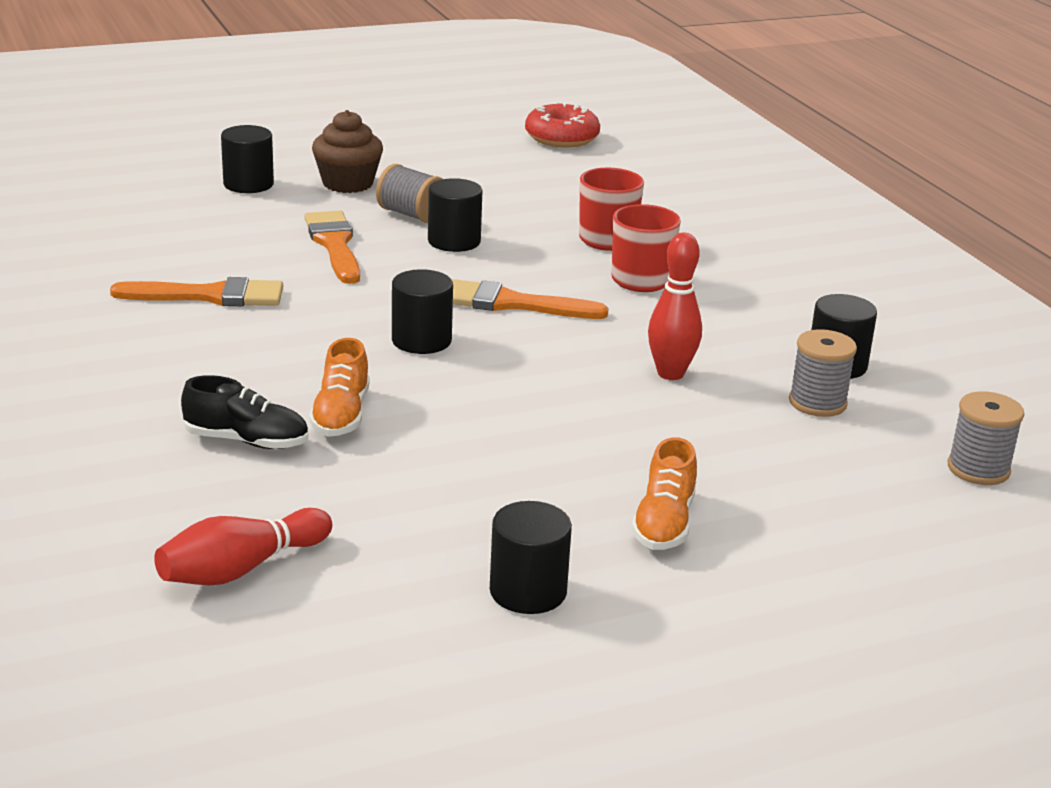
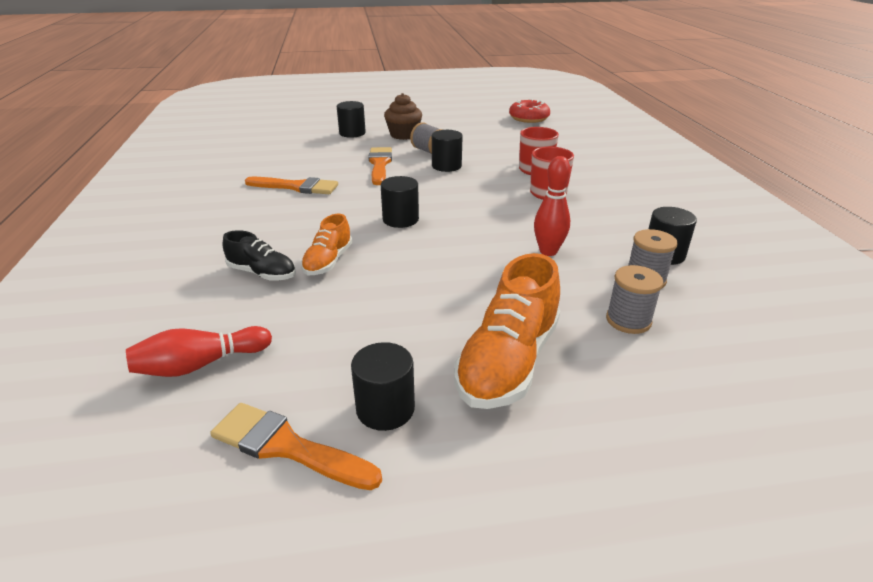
camera: 15 degrees right, 5 degrees up
(511, 303) = (464, 201): orange brush -> orange brush (287, 447)
(664, 523) = (508, 362): orange shoe -> orange shoe, size x1.76
(978, 469) = (762, 342): grey spool -> grey spool (628, 320)

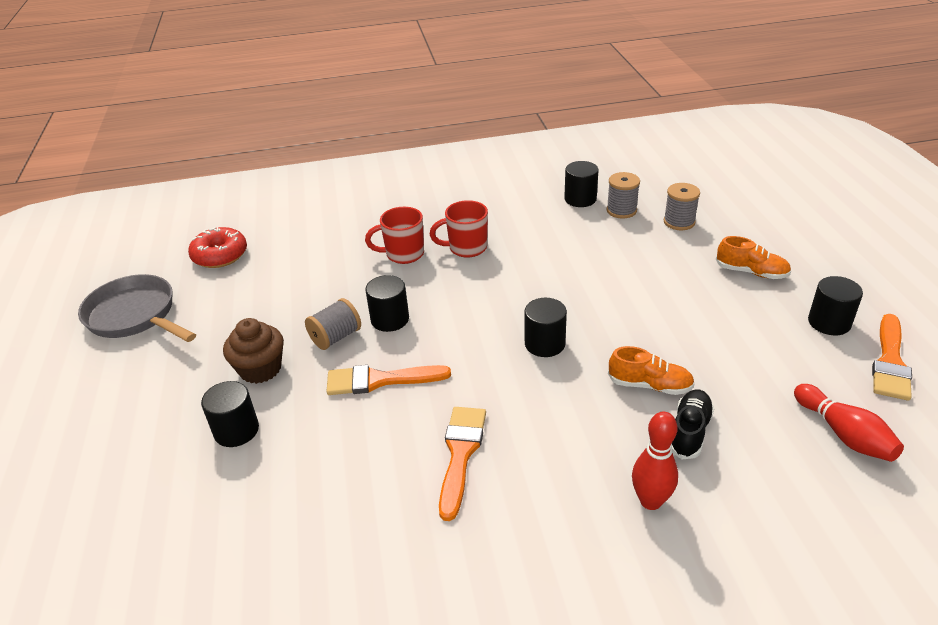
camera: 90 degrees left, 5 degrees up
(463, 106) = (135, 316): none -> grey pan
(508, 362) = (751, 272): orange shoe -> orange shoe, size x0.57
(548, 251) = (590, 251): red bowling pin -> red bowling pin (650, 501)

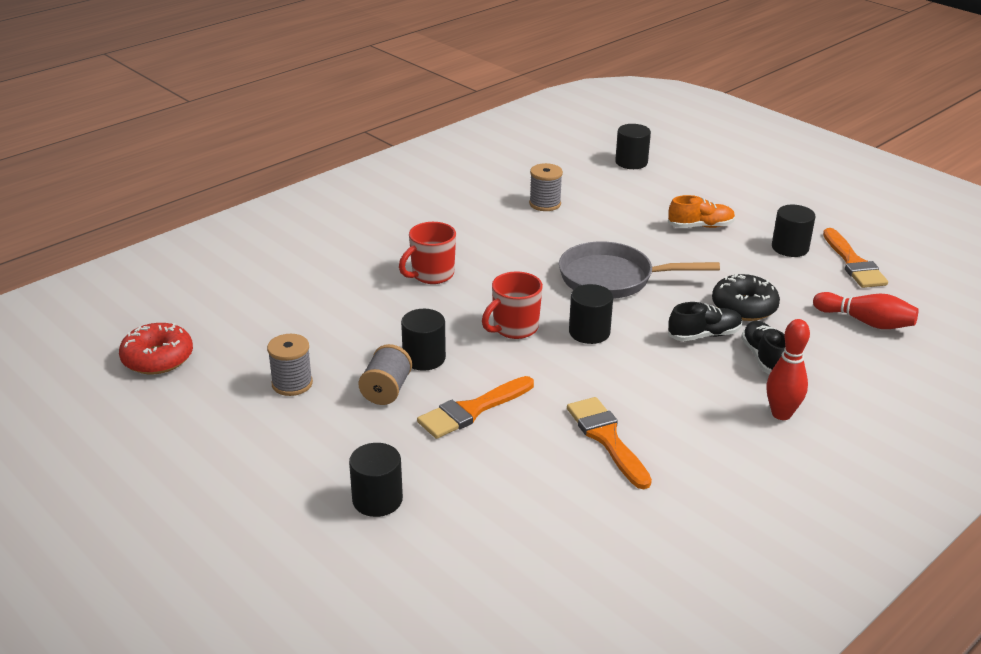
camera: 35 degrees left, 5 degrees down
(135, 316) = (125, 446): grey pan -> grey pan (612, 278)
(260, 369) = (339, 443): brown cupcake -> none
(403, 254) = (372, 298): red mug -> red mug (514, 328)
(580, 199) = (496, 203): black cylinder -> black cylinder (631, 162)
(650, 385) = (704, 335): orange shoe -> black shoe
(679, 222) = (605, 201): grey spool -> grey spool (292, 384)
(719, 370) = (744, 307): none -> black donut

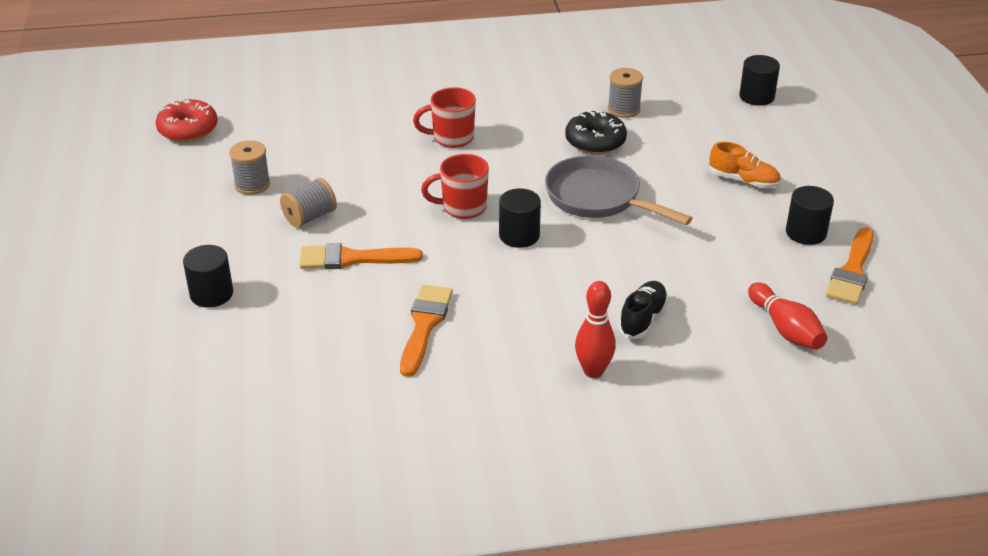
camera: 35 degrees right, 5 degrees up
(424, 358) = (365, 204): black cylinder -> none
(704, 335) = (614, 278): black shoe -> none
(744, 307) = (685, 268): black donut -> black donut (595, 141)

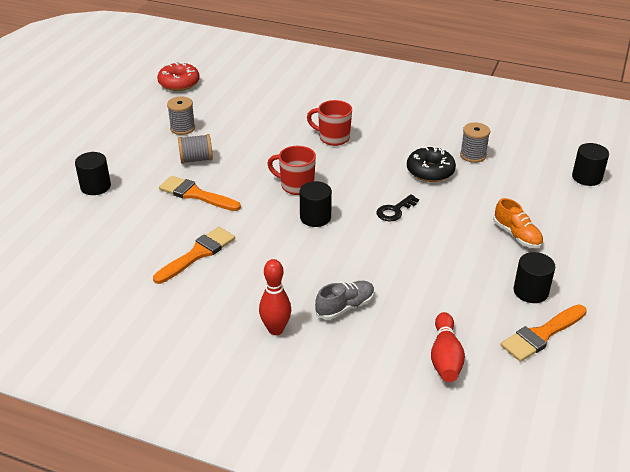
camera: 30 degrees right, 0 degrees up
(598, 198) = (395, 211): grey pan -> black key
(642, 319) = (345, 307): black shoe -> grey shoe

